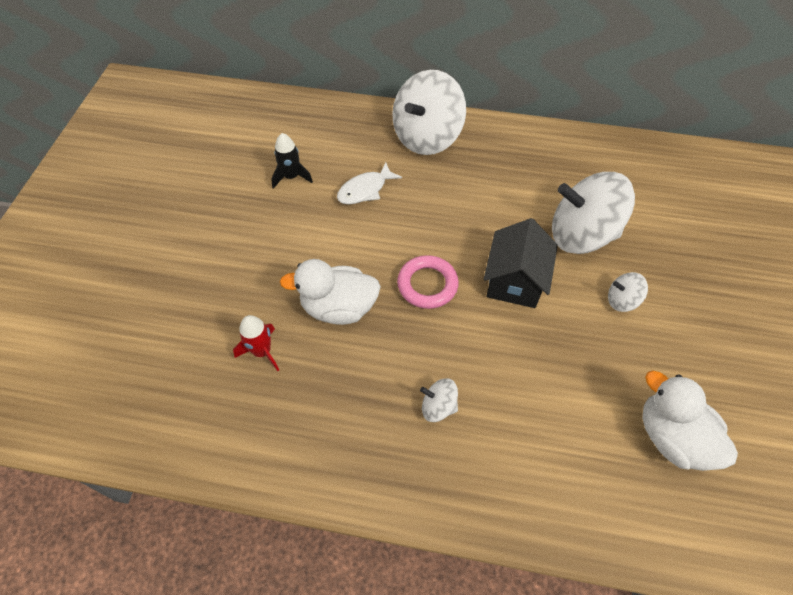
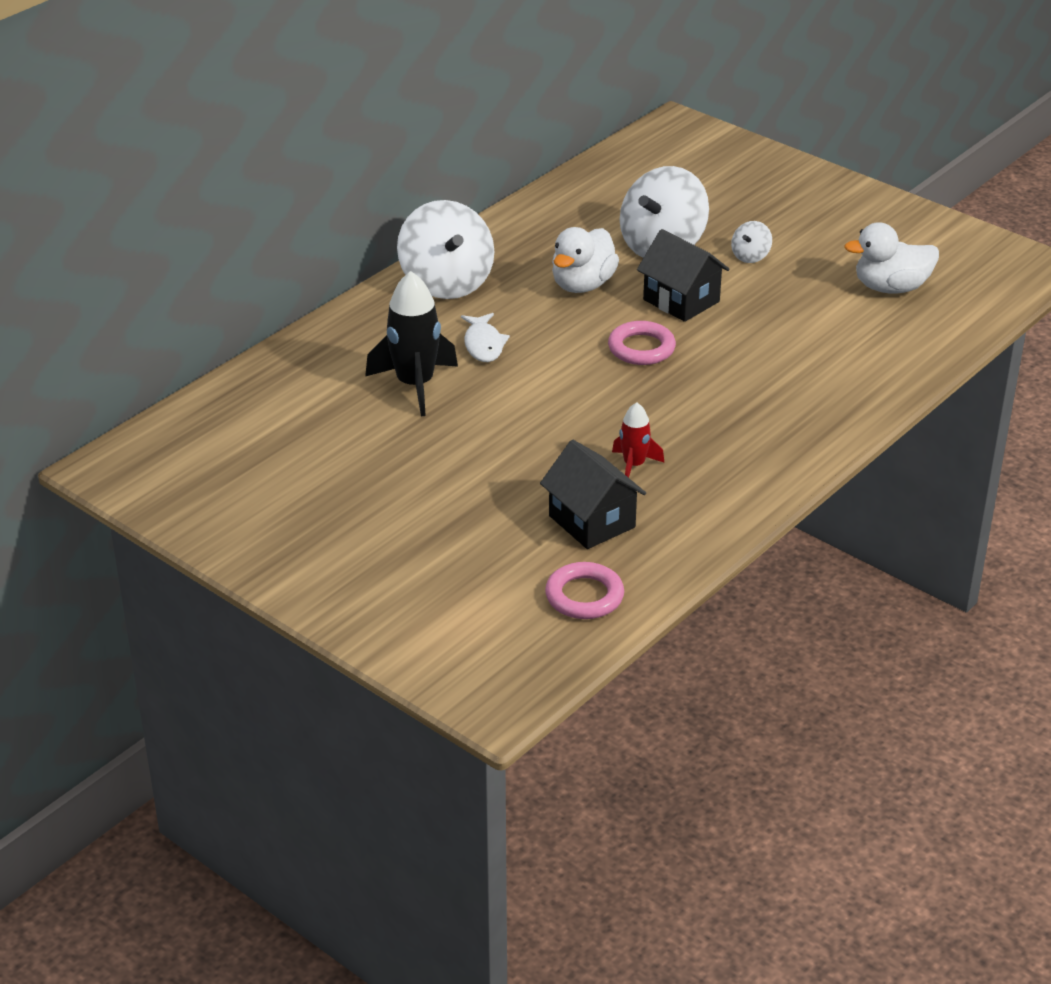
camera: 60 degrees left, 20 degrees down
(71, 395) = (584, 596): none -> pink ring
(172, 356) = (592, 521): none -> black house
(291, 177) = (415, 385): black rocket -> black rocket, size x1.81
(339, 308) = (622, 406): white duck -> white duck (582, 285)
(438, 406) = (774, 386): white spinning top -> none

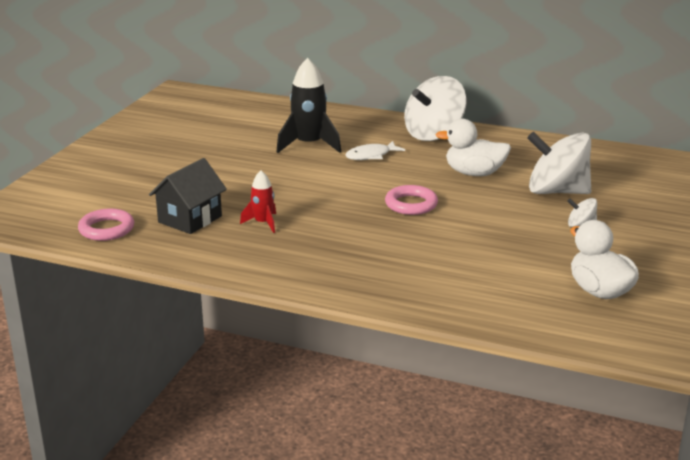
camera: 70 degrees right, 10 degrees down
(681, 301) = (488, 209): black house -> none

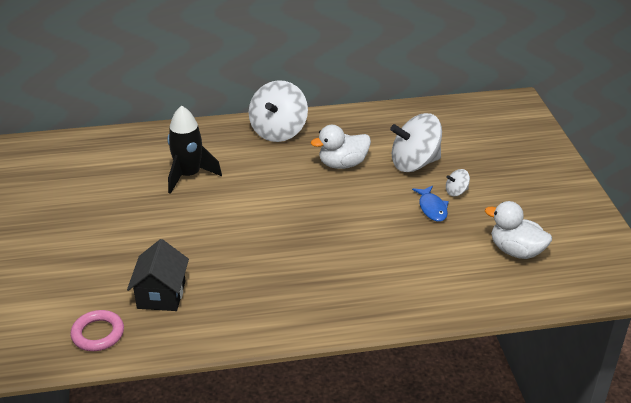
camera: 30 degrees left, 10 degrees up
(263, 223) = (226, 276): red rocket -> none
(371, 156) = (249, 171): white fish -> none
(411, 204) = (323, 213): pink ring -> none
(536, 231) = (432, 208): none -> blue fish

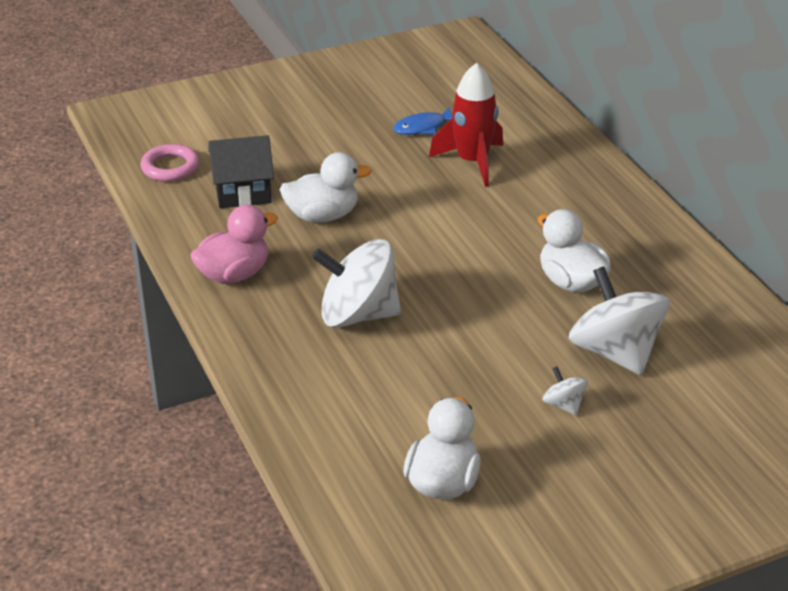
camera: 75 degrees right, 0 degrees up
(189, 175) = (472, 162): black rocket -> red rocket
(217, 256) = (322, 216): none -> white duck
(270, 314) = (234, 275): none -> pink duck
(278, 131) = (618, 212): white spinning top -> white spinning top (358, 315)
(432, 208) = (508, 383): blue fish -> blue fish (423, 127)

